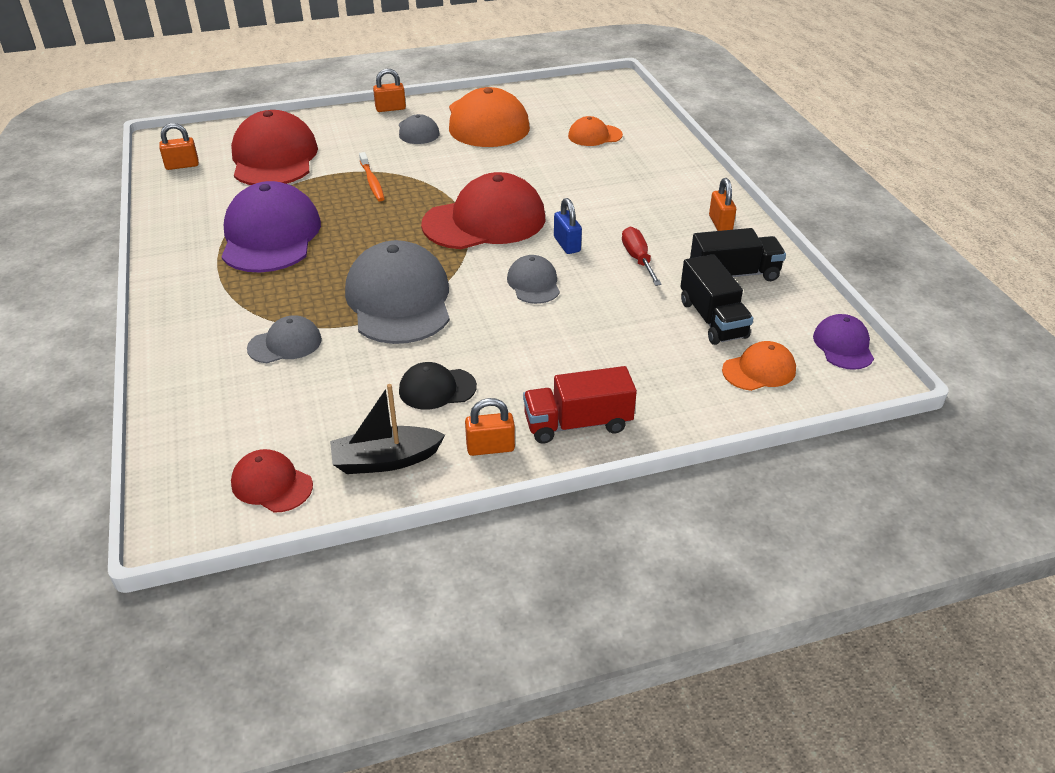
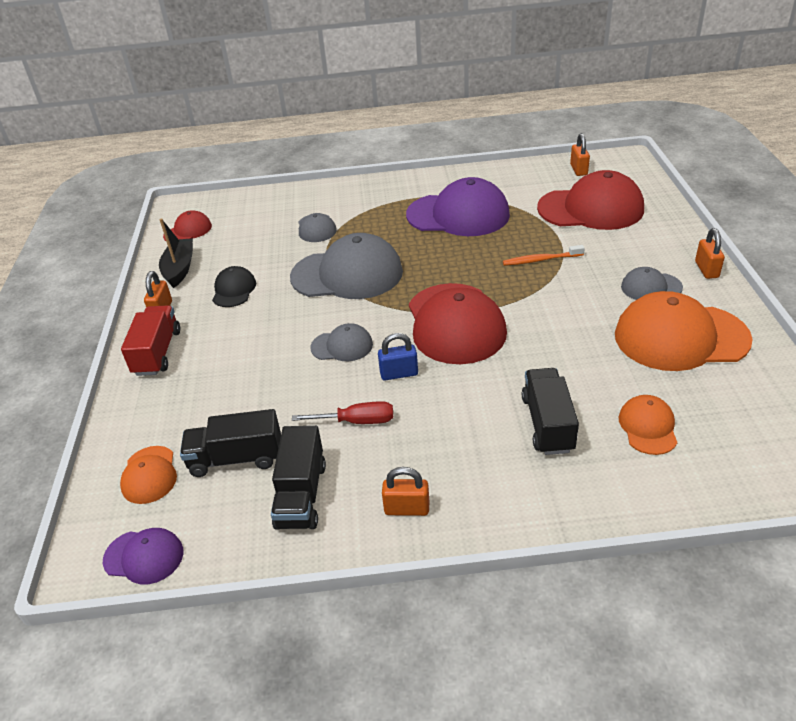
camera: 105 degrees right, 0 degrees up
(606, 172) = (547, 424): none -> black truck

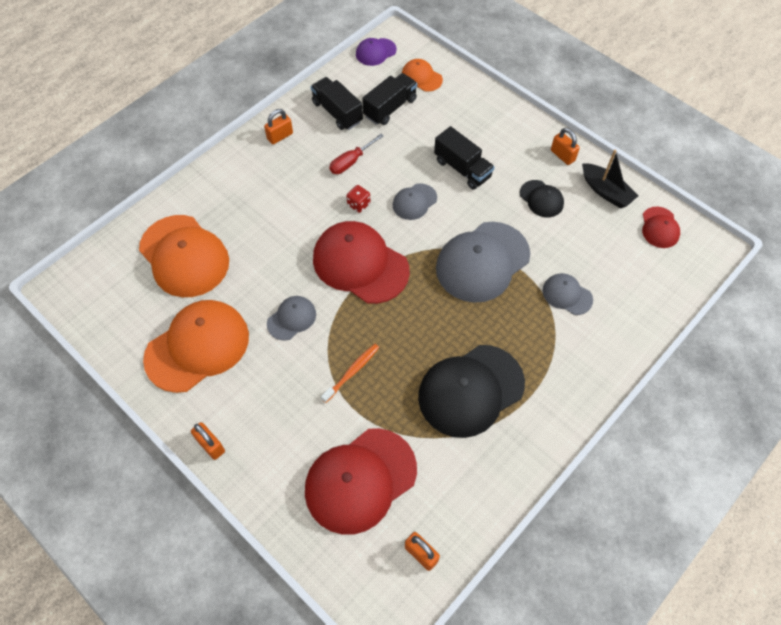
camera: 135 degrees right, 20 degrees up
(157, 352) = (518, 130): red truck -> none
(399, 373) = (358, 204): blue padlock -> red dice
(458, 215) = (470, 390): purple cap -> black cap
(547, 424) = (243, 224): black truck -> black truck (462, 169)
(648, 427) = (184, 256): orange cap -> orange cap, size x2.02
(651, 287) = (245, 392): grey cap -> grey cap (291, 319)

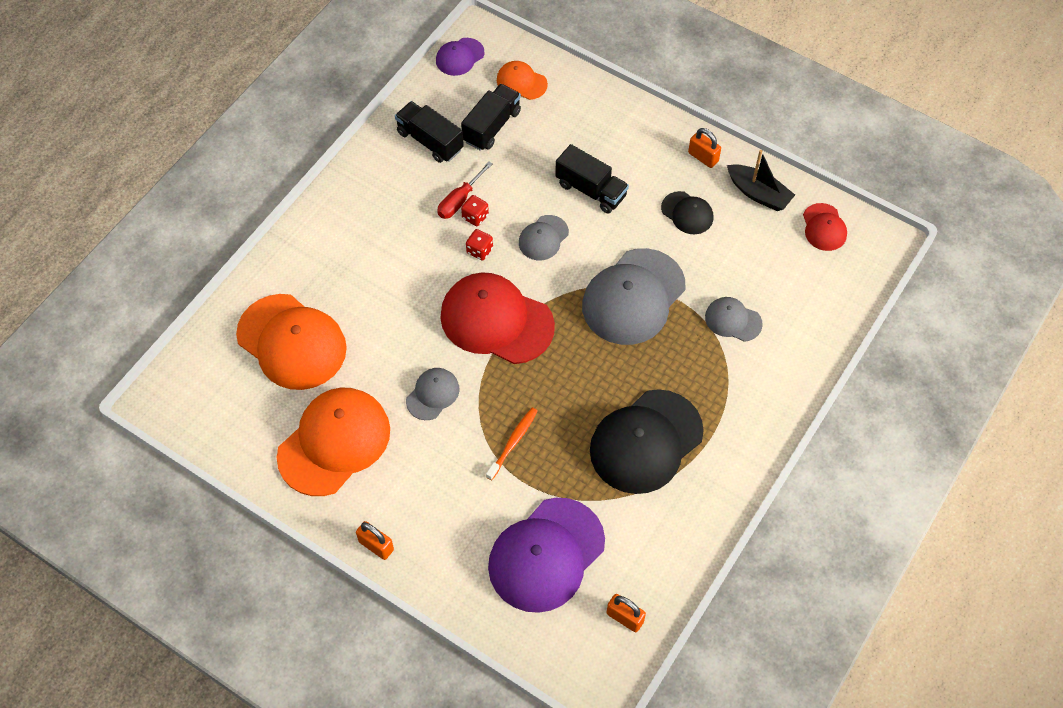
camera: 10 degrees left, 0 degrees up
(280, 136) = (368, 181): orange padlock -> none
(360, 480) = (546, 555): red cap -> purple cap
(361, 176) = (475, 217): none -> red dice

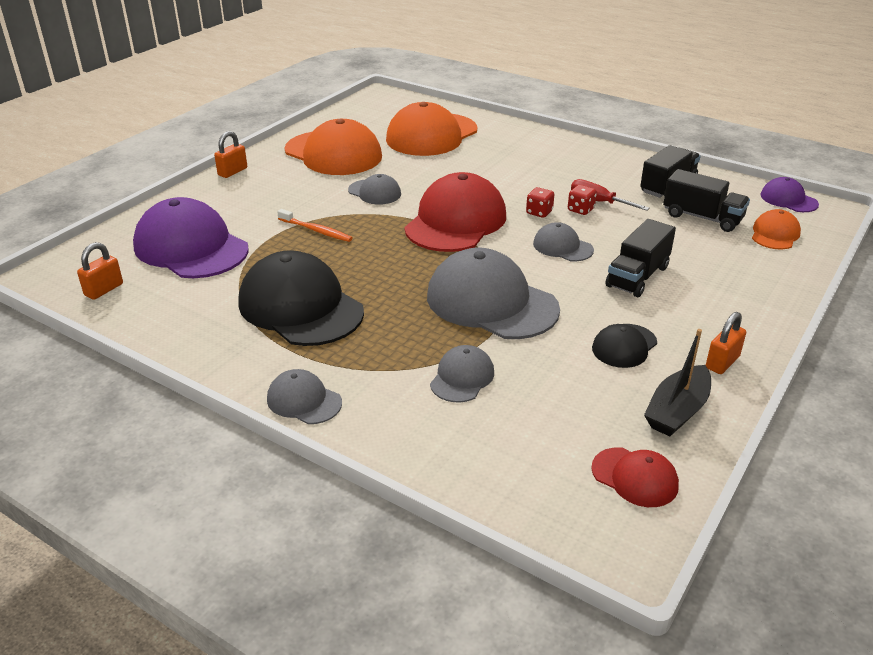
camera: 90 degrees right, 25 degrees down
(768, 425) = (304, 401): none -> grey cap
(824, 227) = (635, 477): red cap -> red cap turned 135 degrees counterclockwise

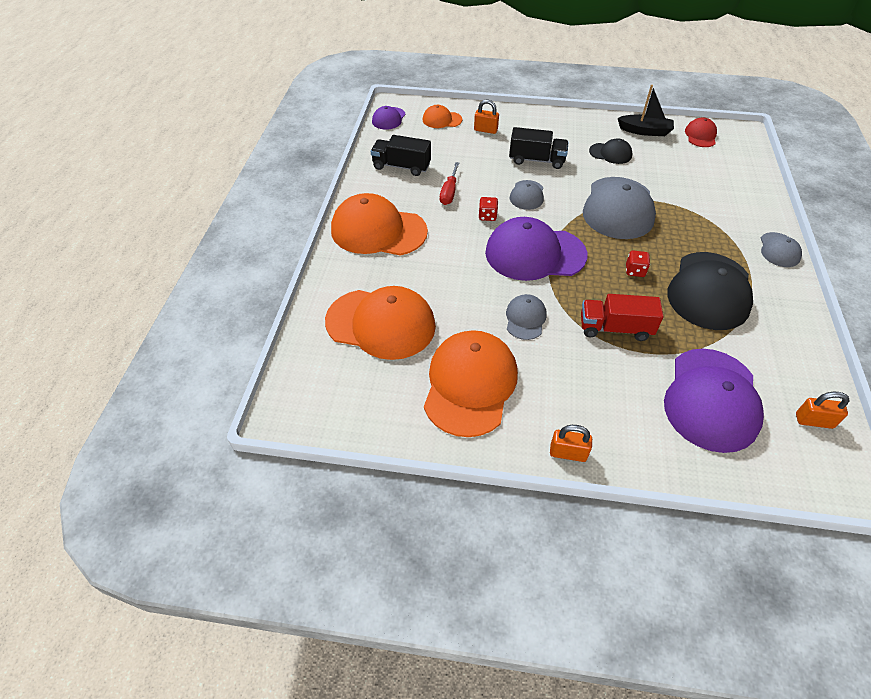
camera: 115 degrees left, 15 degrees up
(316, 230) = (615, 328): orange toothbrush -> red truck
(456, 221) = (535, 254): red cap -> purple cap
(462, 377) = (695, 199): grey cap -> none
(556, 154) = (378, 230): none -> orange cap
(580, 210) = (468, 198): red dice -> red dice (635, 271)
(702, 217) = (440, 147): black truck -> none
(722, 362) = (593, 124): orange padlock -> orange padlock (485, 130)

